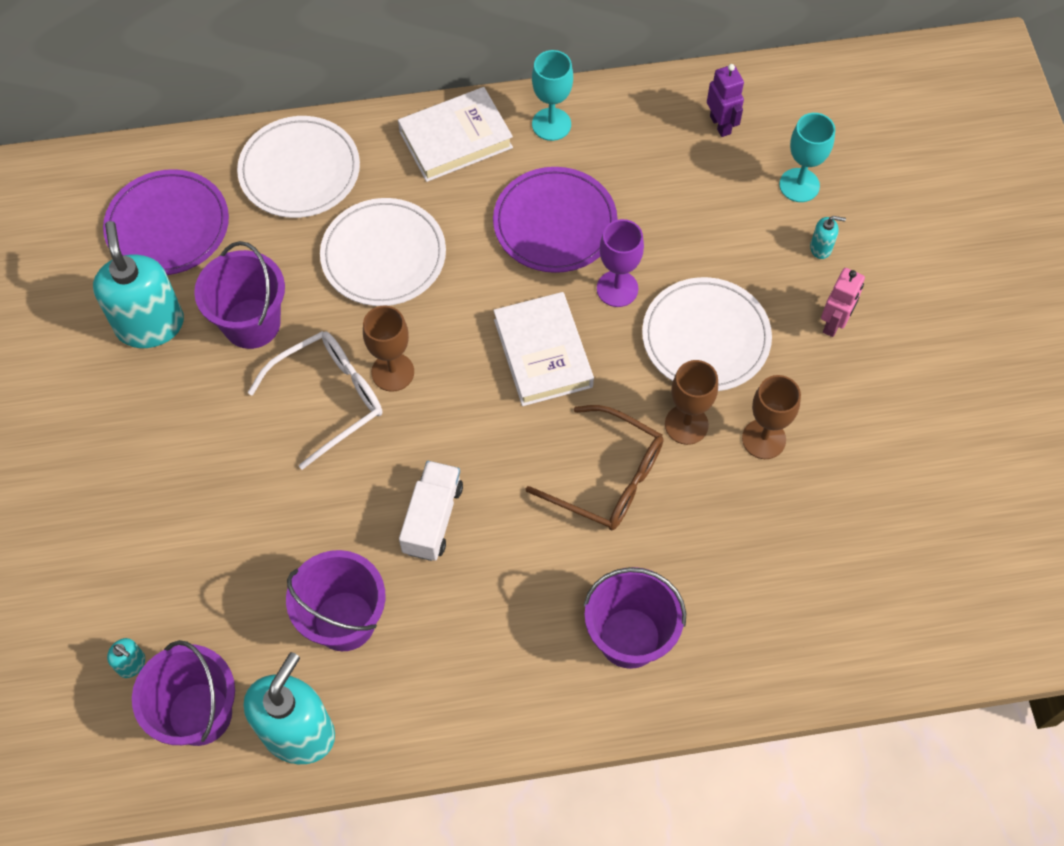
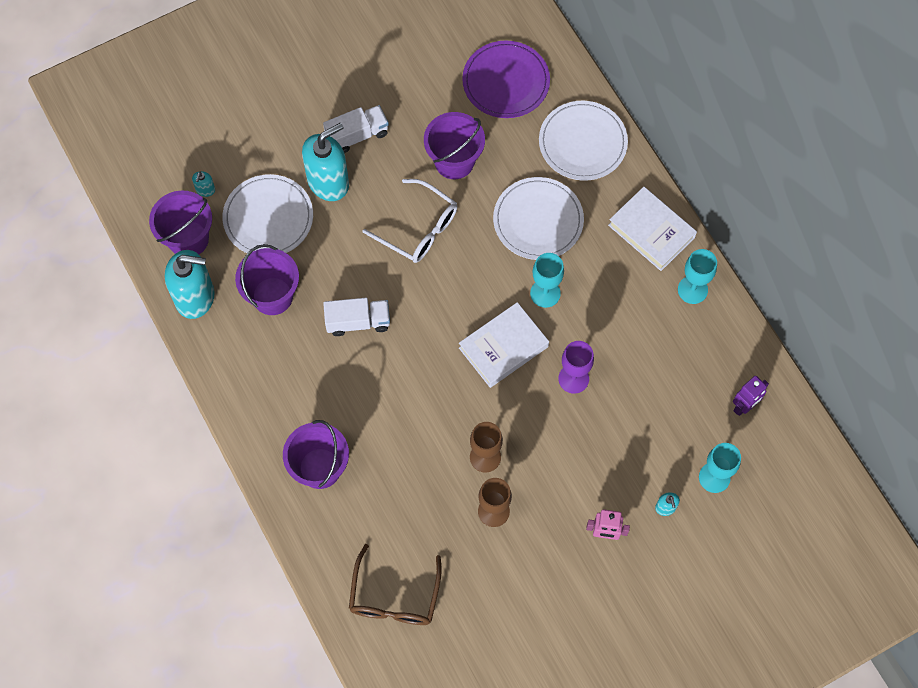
camera: 70 degrees right, 5 degrees up
(150, 325) = (429, 103): turquoise soap dispenser -> turquoise soap dispenser (328, 182)
(151, 430) = (357, 135): none -> white truck
(392, 372) = (452, 259): brown goblet -> none
(488, 281) = (545, 293): none -> turquoise goblet
(555, 223) = (610, 320): purple plate -> none
(607, 478) = (426, 419): brown glasses -> brown glasses (394, 596)
(706, 337) = (558, 449): white plate -> white plate (268, 218)

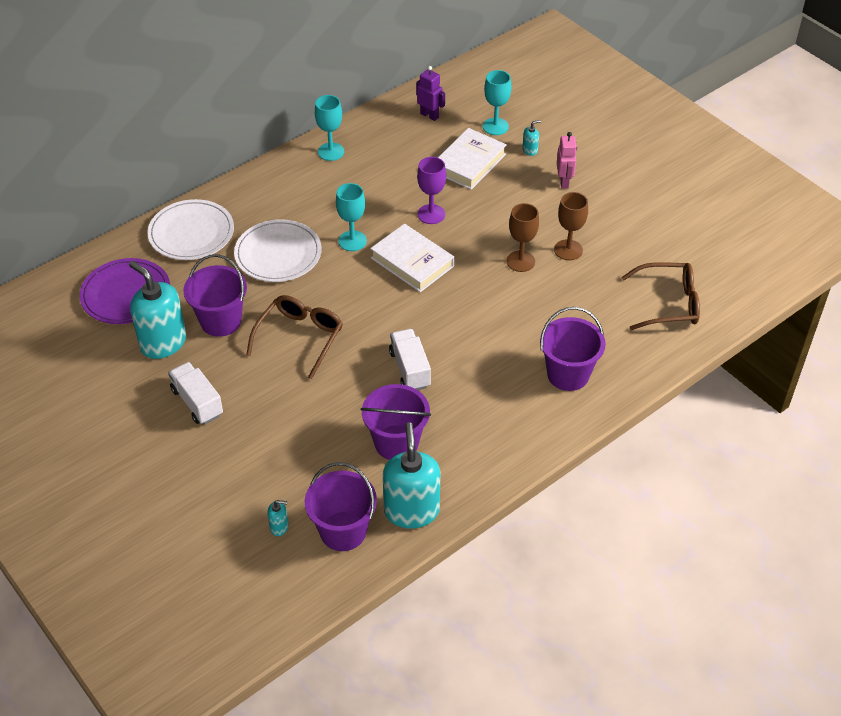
camera: 100 degrees left, 20 degrees down
(268, 218) = (306, 462): white plate -> none
(328, 182) = (256, 417): turquoise soap dispenser -> turquoise soap dispenser (163, 343)
(418, 228) = (300, 338): white glasses -> brown glasses
(651, 231) = (278, 181): white book -> white book (469, 163)

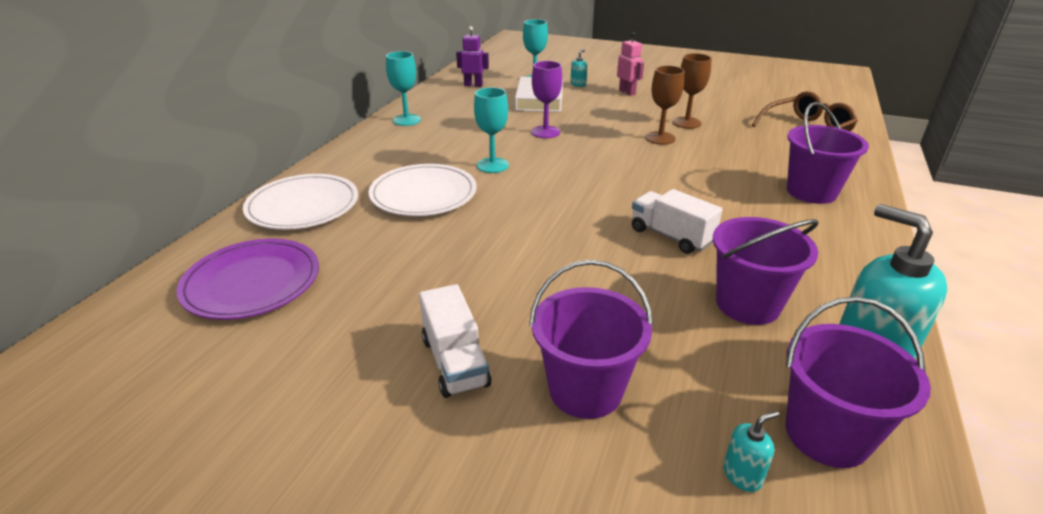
camera: 30 degrees left, 15 degrees down
(163, 343) = (346, 314): turquoise soap dispenser -> none
(197, 402) = (455, 362): white truck -> white truck turned 135 degrees counterclockwise
(221, 321) = (408, 267): purple bucket -> purple bucket (585, 390)
(300, 338) = (522, 250): brown glasses -> none
(412, 262) = (568, 163): white book -> none

